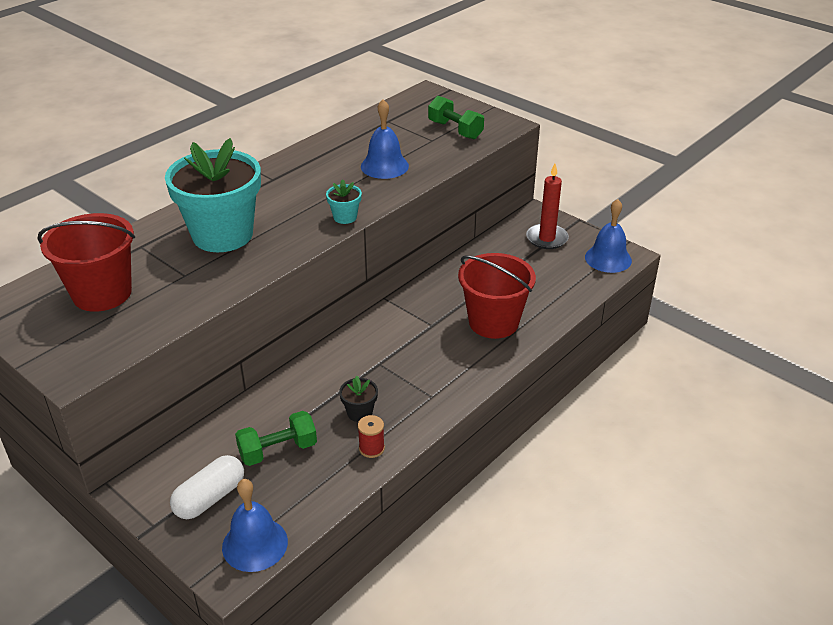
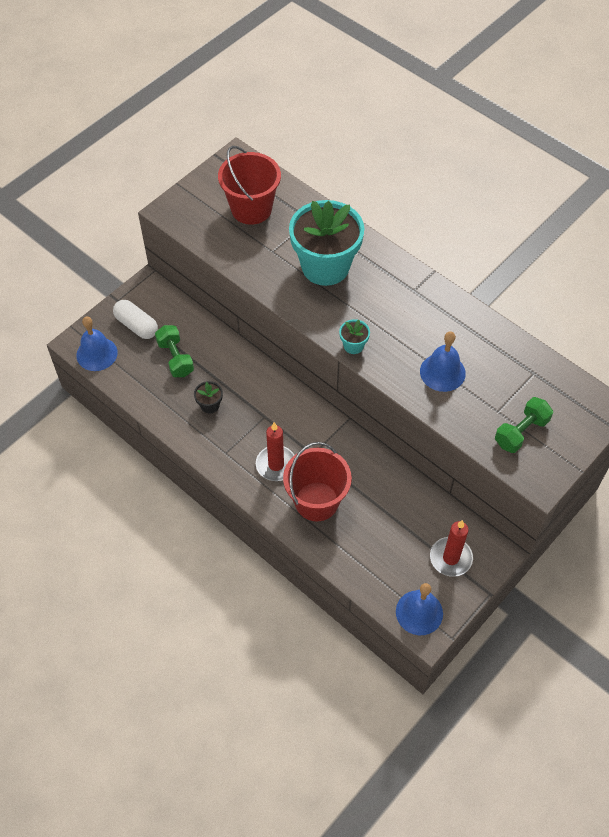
camera: 90 degrees right, 20 degrees up
(371, 448) = (173, 414): red spool -> none
(447, 353) = (276, 465): none -> red candle

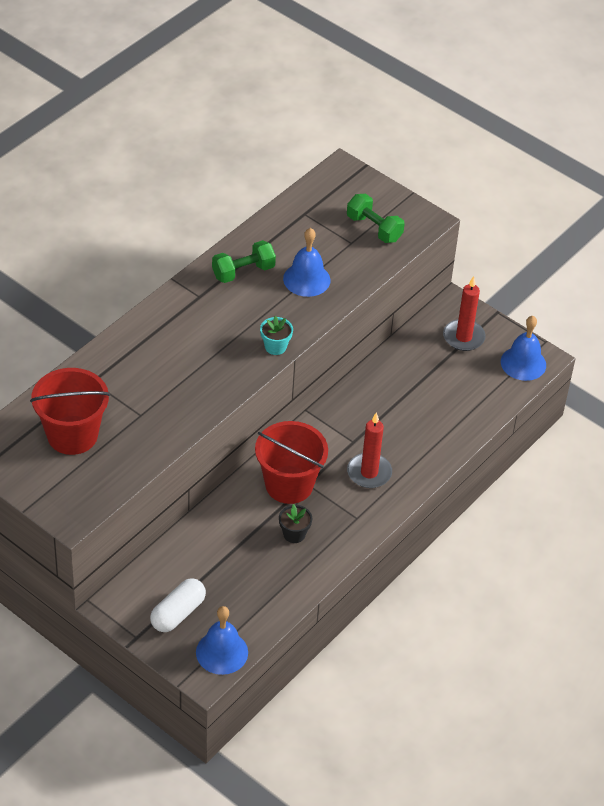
camera: 95 degrees left, 10 degrees down
(175, 358) = (228, 570): green dumbbell -> green dumbbell (243, 272)
(316, 501) = (411, 438): red bucket -> red bucket (289, 484)
(325, 266) = (165, 368): turquoise flower pot -> none

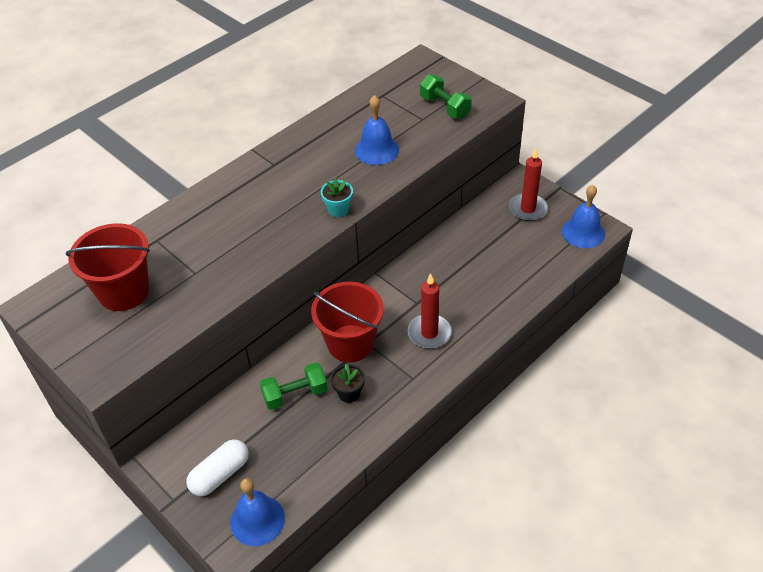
camera: 10 degrees right, 0 degrees up
(243, 272) = (318, 143): green dumbbell -> green dumbbell (295, 394)

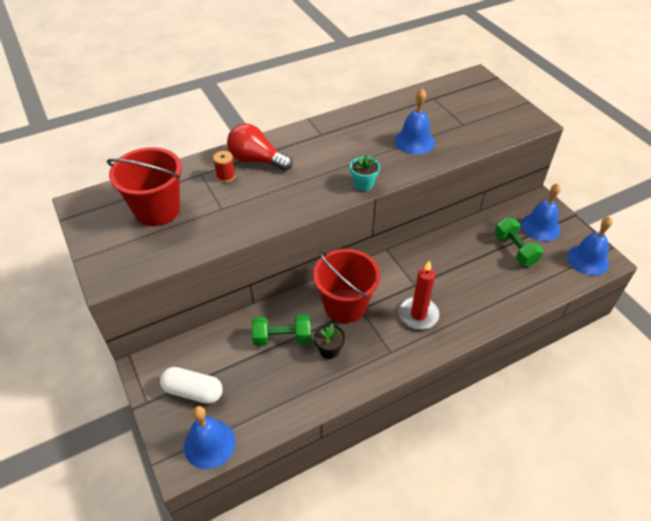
camera: 15 degrees right, 0 degrees up
(185, 236) = (226, 176): none -> red spool
(213, 210) = (256, 160): none -> red light bulb
(220, 474) = (193, 391): white capsule -> white capsule turned 45 degrees clockwise
(445, 107) = (486, 118): green dumbbell -> green dumbbell (515, 250)
(528, 209) = (540, 227): red candle -> blue bell

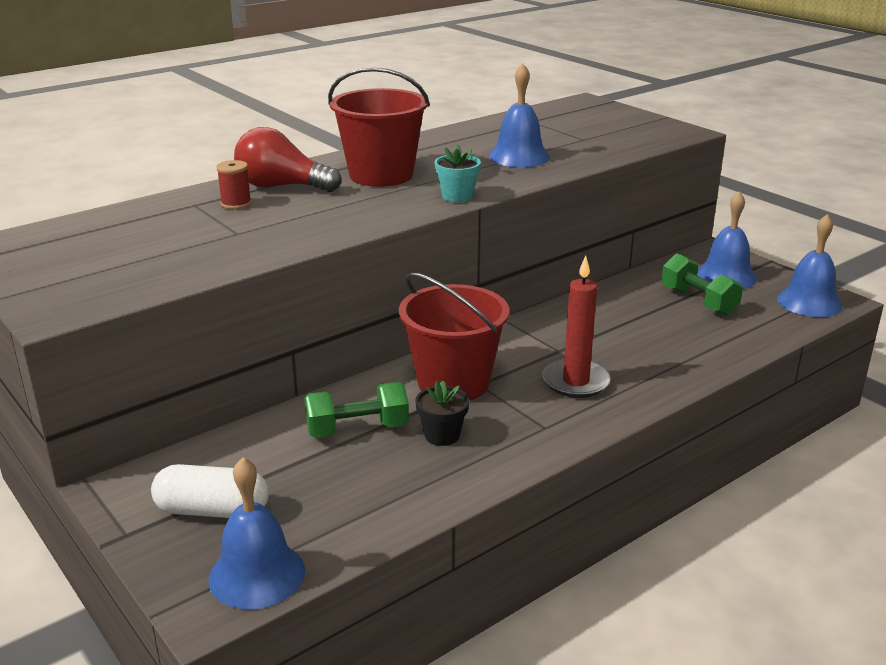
camera: 10 degrees left, 20 degrees down
(157, 210) = (128, 241): red bucket -> red bucket (381, 175)

